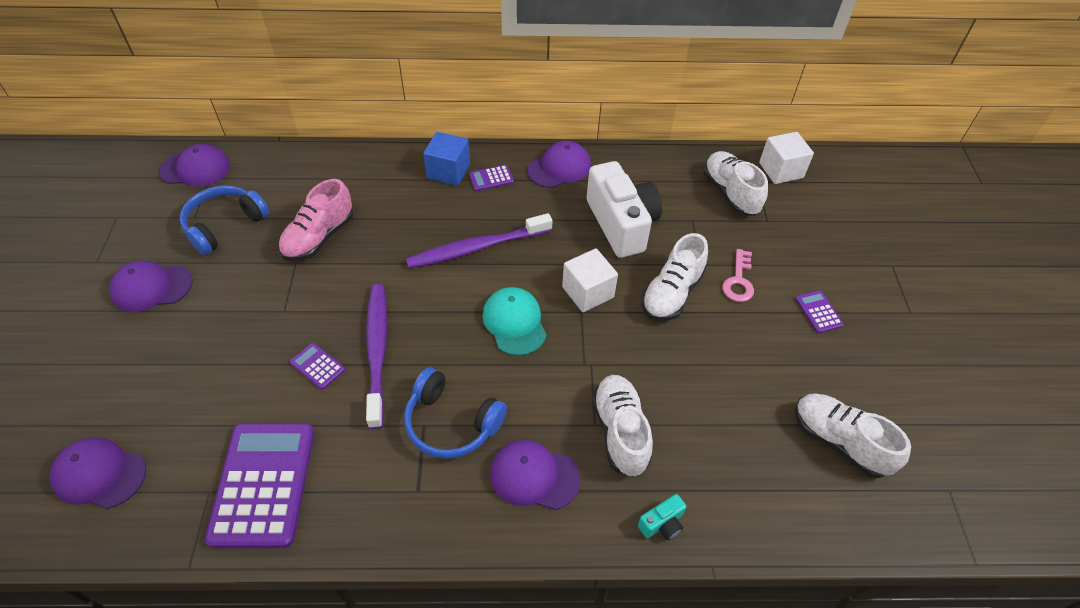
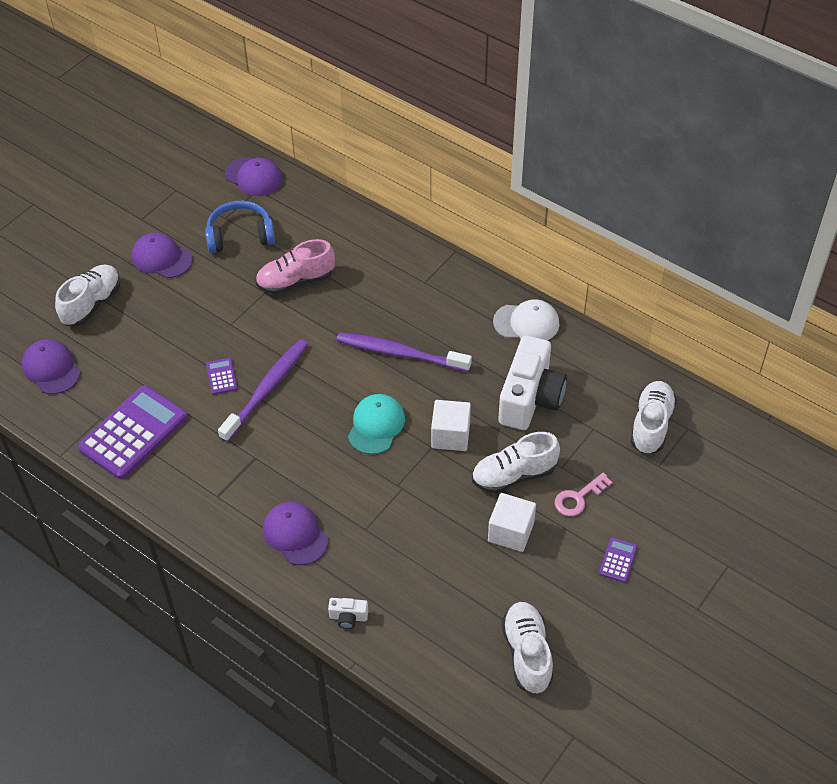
camera: 40 degrees right, 0 degrees up
(448, 171) = (434, 278): blue cube -> none
(451, 423) = (273, 467): blue headphones -> none
(491, 178) = (462, 302): purple calculator -> none
(559, 168) = (526, 323): purple cap -> white cap
(620, 431) = (377, 544): white shoe -> white shoe (92, 304)
(662, 524) = (348, 617): turquoise camera -> white camera
(781, 170) = (721, 431): white cube -> white cube (511, 532)

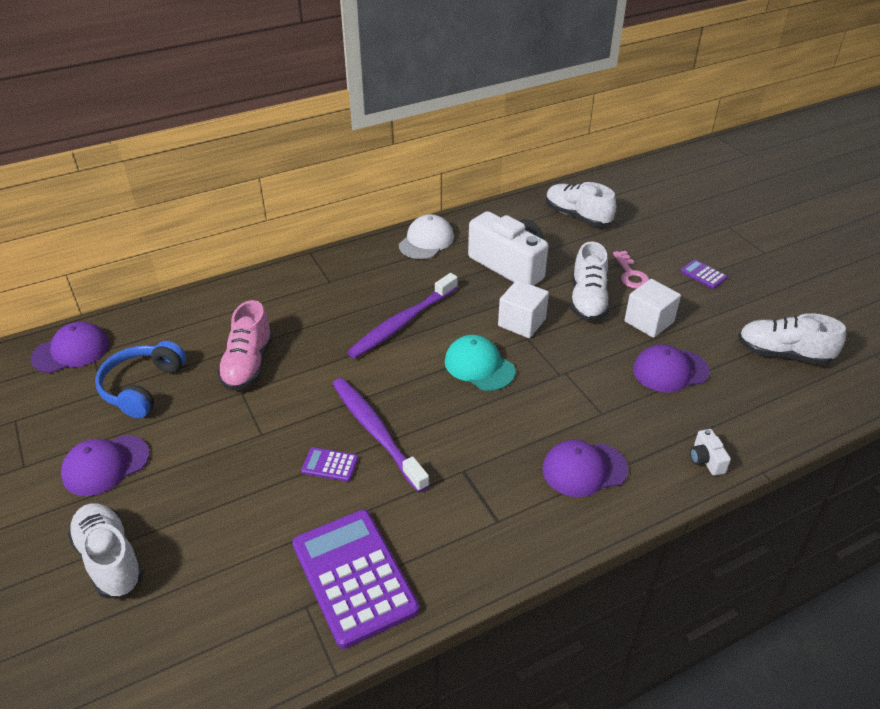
camera: 65 degrees left, 10 degrees down
(51, 368) = (179, 641): purple cap -> purple cap (670, 370)
(348, 617) = (706, 460): white camera -> white camera turned 135 degrees clockwise

